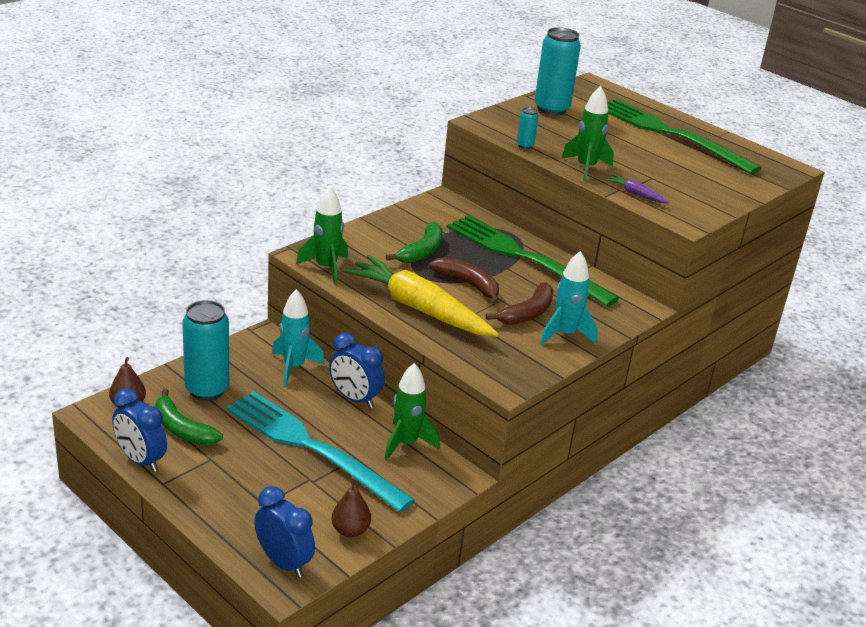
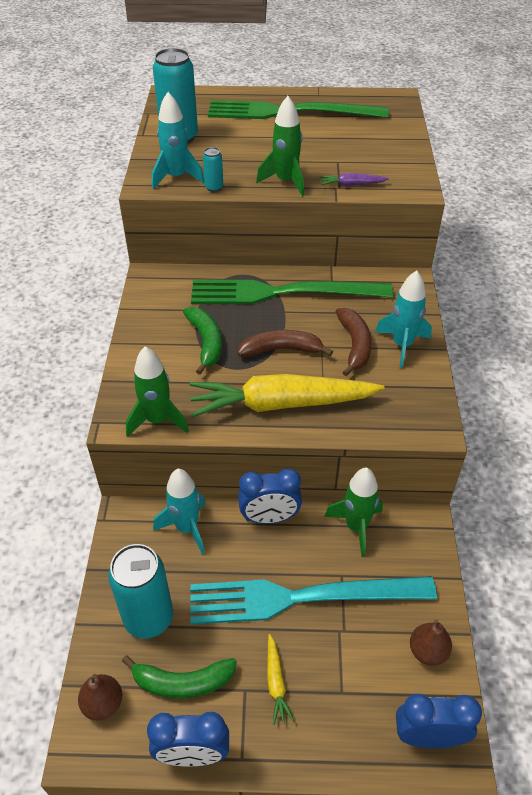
camera: 40 degrees left, 15 degrees up
(233, 470) = (276, 682): none -> yellow carrot
(508, 128) = (176, 177): none -> turquoise rocket

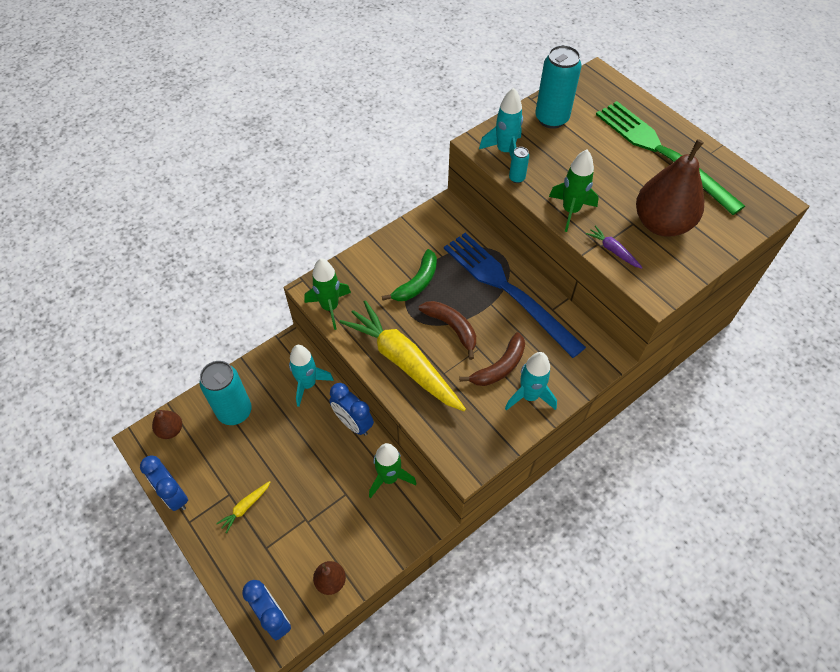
camera: 50 degrees right, 10 degrees up
(182, 682) = (210, 458): green banana -> none
(282, 292) = (508, 290): green fork -> blue fork
(302, 597) = (311, 482): turquoise fork -> none
(355, 150) = (661, 224): none -> brown pear

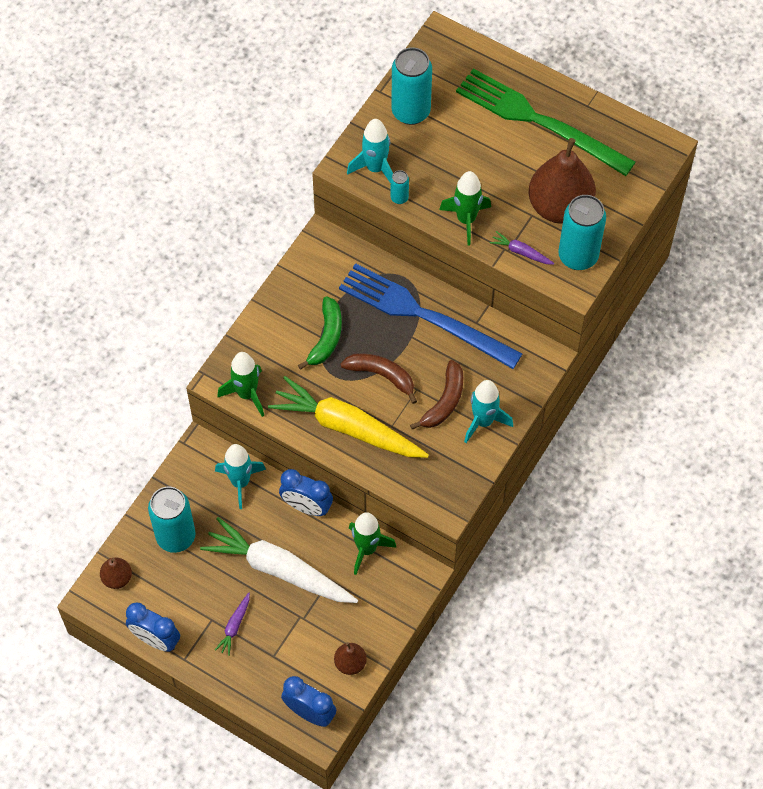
camera: 20 degrees left, 5 degrees up
(245, 507) = (234, 626): yellow carrot -> purple carrot
(306, 469) = (279, 569): none -> white carrot
(667, 269) = (578, 256): none -> turquoise can

